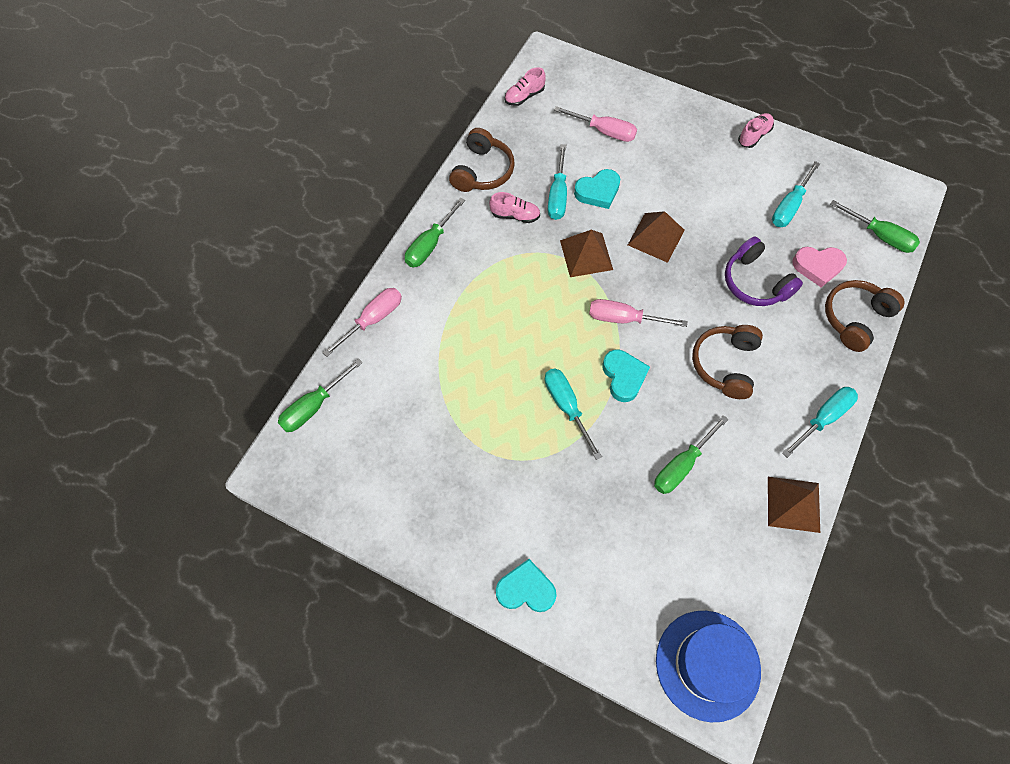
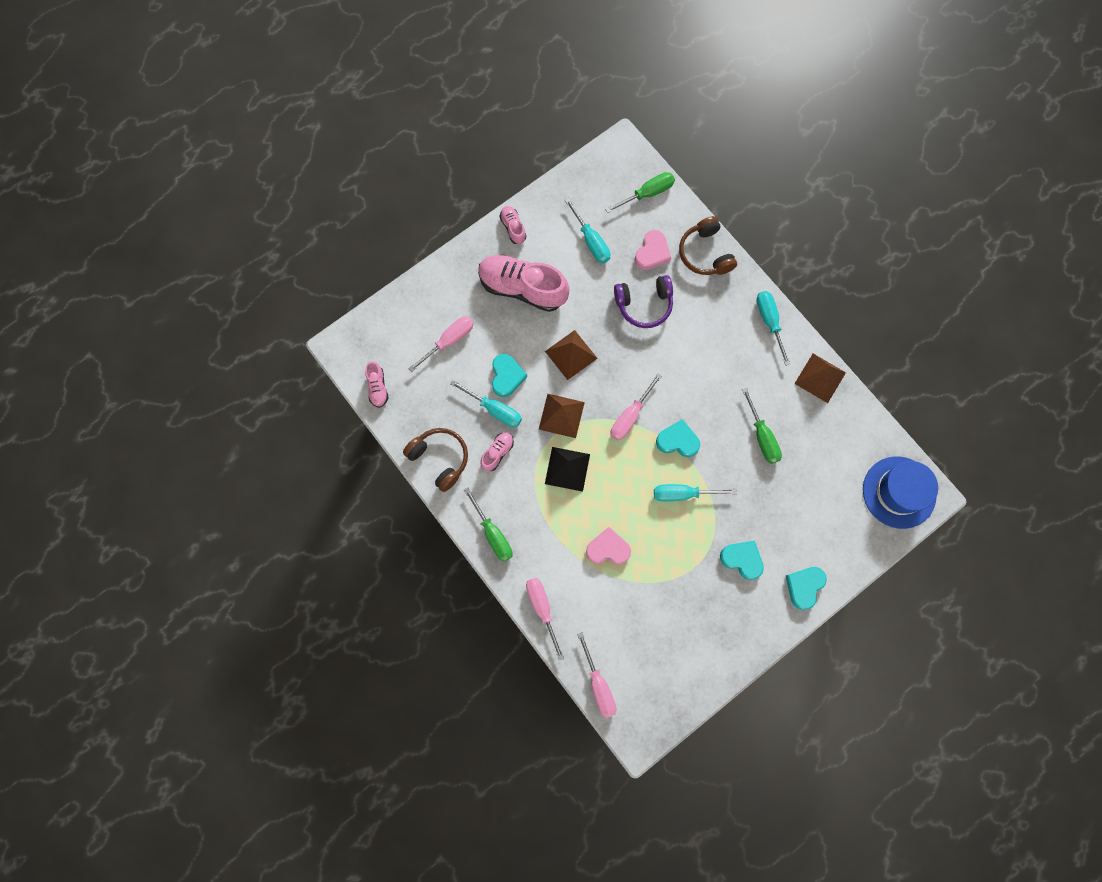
camera: 65 degrees left, 10 degrees up
(313, 406) = (599, 685): green screwdriver -> pink screwdriver
(466, 355) = (608, 549): none -> pink heart
(523, 502) = (742, 559): none -> turquoise heart
(532, 283) = (567, 469): none -> black pyramid
(697, 168) = (522, 288): none -> pink shoe
(725, 364) = (700, 364): brown headphones -> none

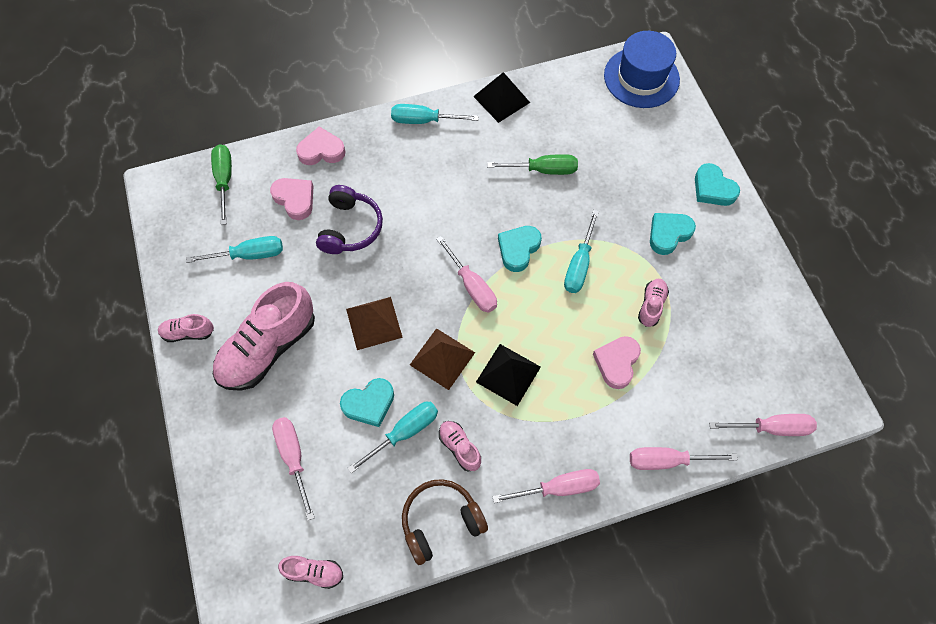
camera: 70 degrees left, 10 degrees down
(493, 534) = (559, 488): green screwdriver -> pink screwdriver
(507, 376) = (369, 404): turquoise heart -> turquoise heart turned 135 degrees clockwise
(668, 563) = (651, 305): none -> pink shoe
(705, 253) = (321, 150): brown headphones -> pink heart
(820, 378) = (501, 99): brown pyramid -> black pyramid

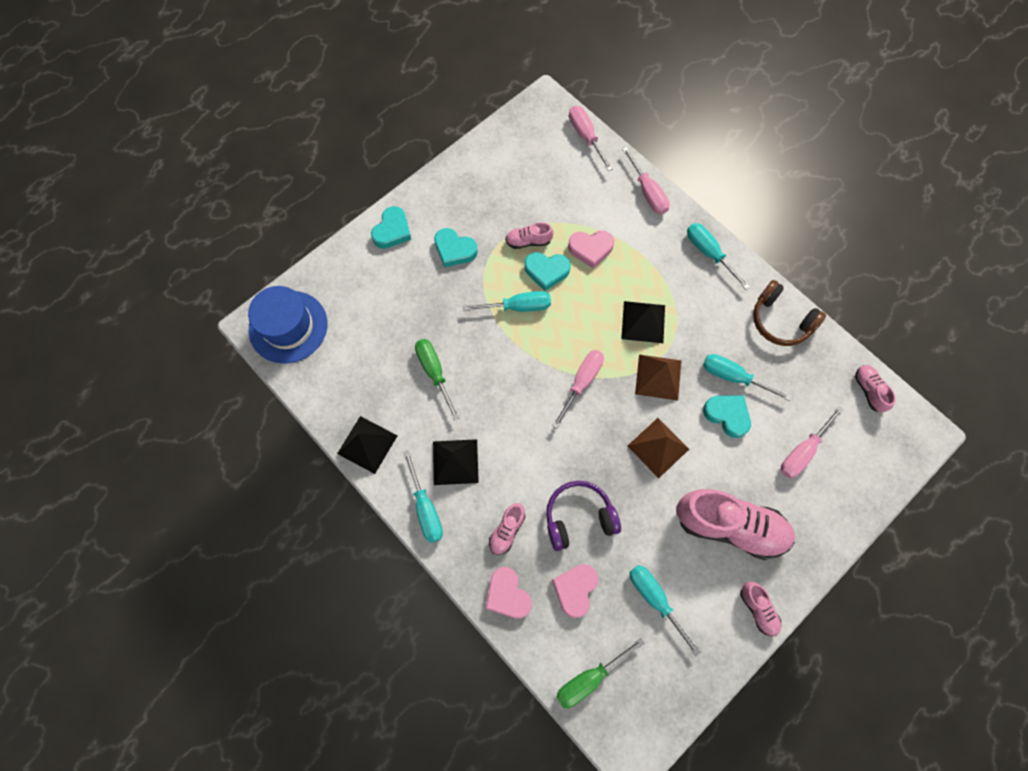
camera: 115 degrees left, 5 degrees up
(451, 155) = (455, 462): none -> black pyramid
(459, 447) = (720, 332): pink shoe -> pink shoe (507, 531)
(518, 249) = (527, 360): turquoise heart -> turquoise heart (546, 271)
(559, 488) = (708, 253): pink screwdriver -> turquoise screwdriver

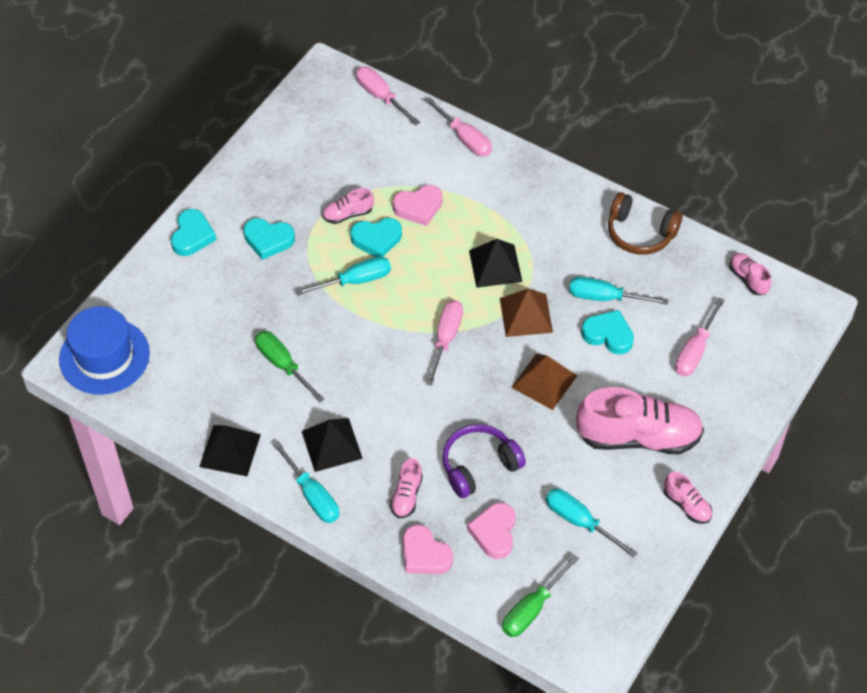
camera: 15 degrees left, 15 degrees down
(708, 253) = (547, 184): turquoise screwdriver -> none

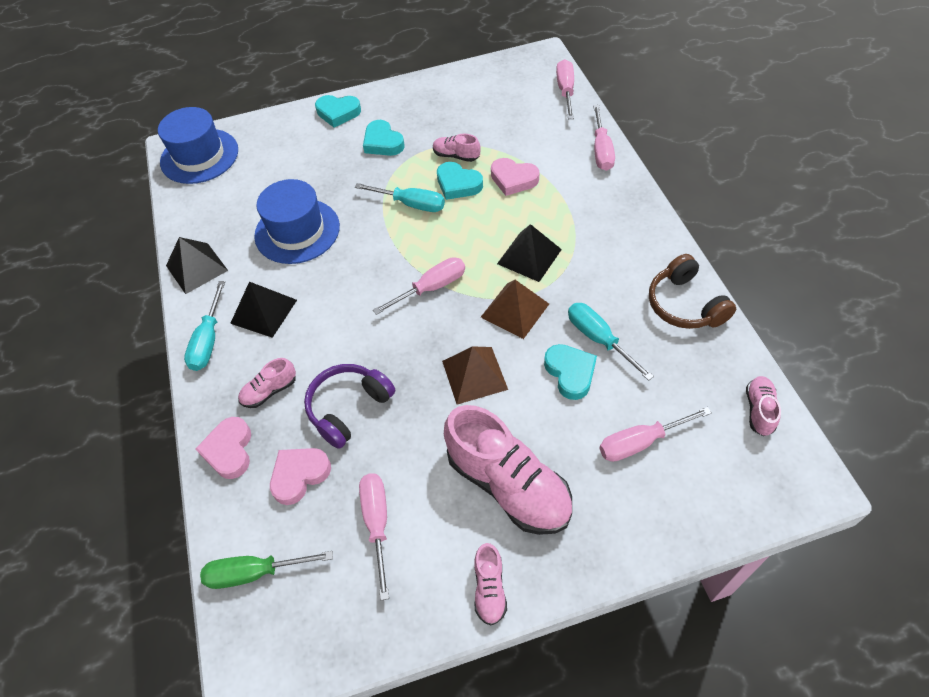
camera: 45 degrees right, 0 degrees up
(192, 236) = (338, 113): turquoise heart -> turquoise heart turned 45 degrees clockwise
(282, 364) = (297, 231): green screwdriver -> blue hat
(479, 466) = (348, 408): purple headphones -> purple headphones turned 60 degrees counterclockwise
(579, 521) = (377, 522): turquoise screwdriver -> pink screwdriver

